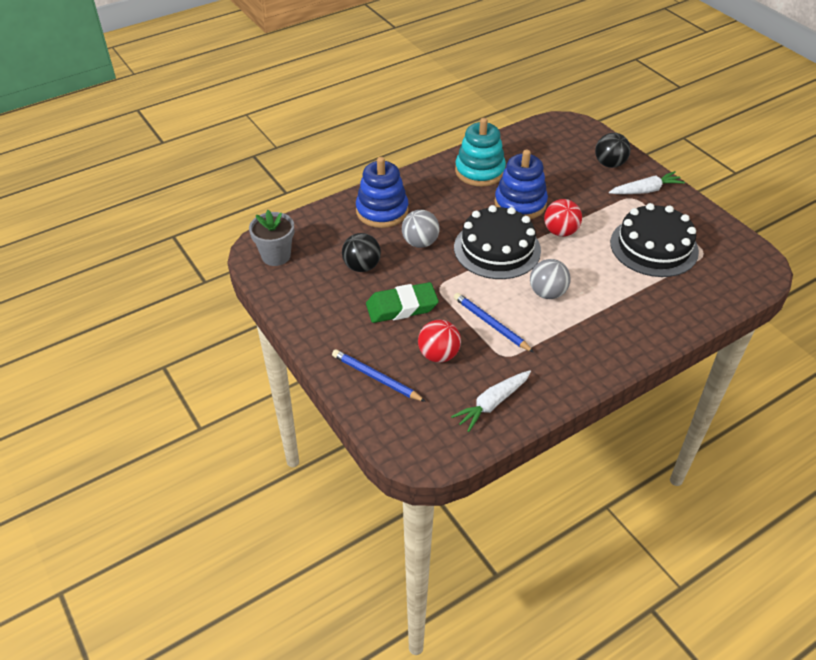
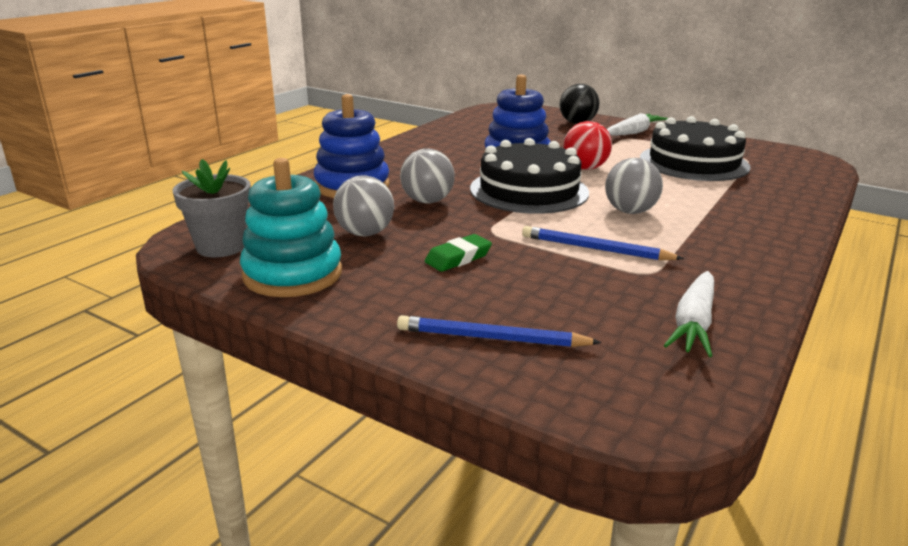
camera: 25 degrees left, 20 degrees down
(362, 266) = (365, 233): black ball -> grey ball
(402, 307) = (458, 258): green eraser -> green eraser, size x0.61
(438, 355) = (560, 292): red ball -> none
(479, 171) = (446, 144): turquoise stacking toy -> turquoise stacking toy (293, 274)

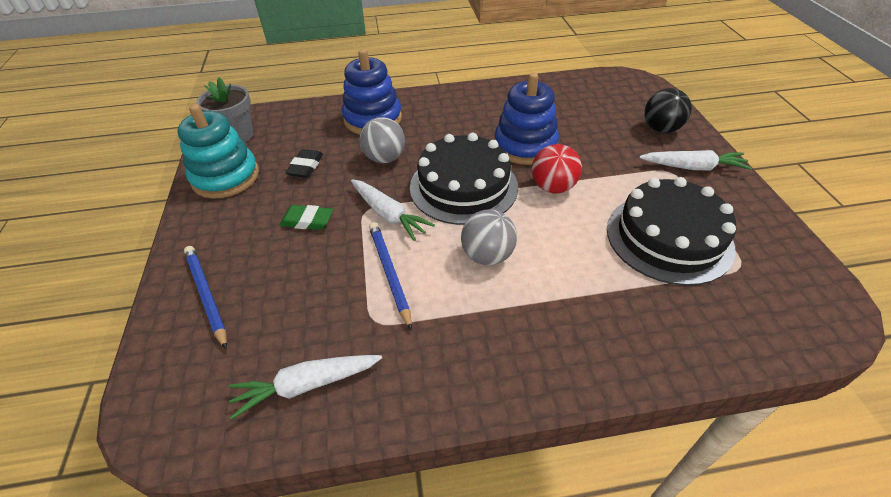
camera: 50 degrees right, 20 degrees up
(365, 233) = (305, 166): grey ball -> black eraser
(514, 225) = (388, 215): none -> white carrot

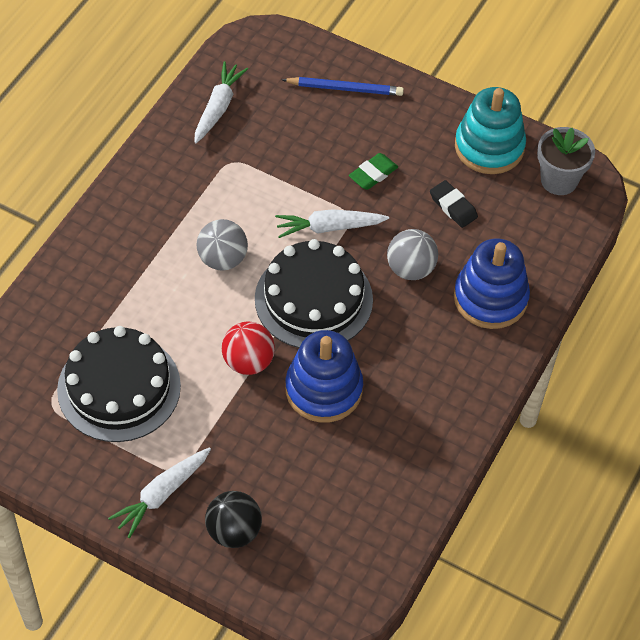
camera: 125 degrees right, 10 degrees up
(389, 273) = (265, 193): blue pencil -> none

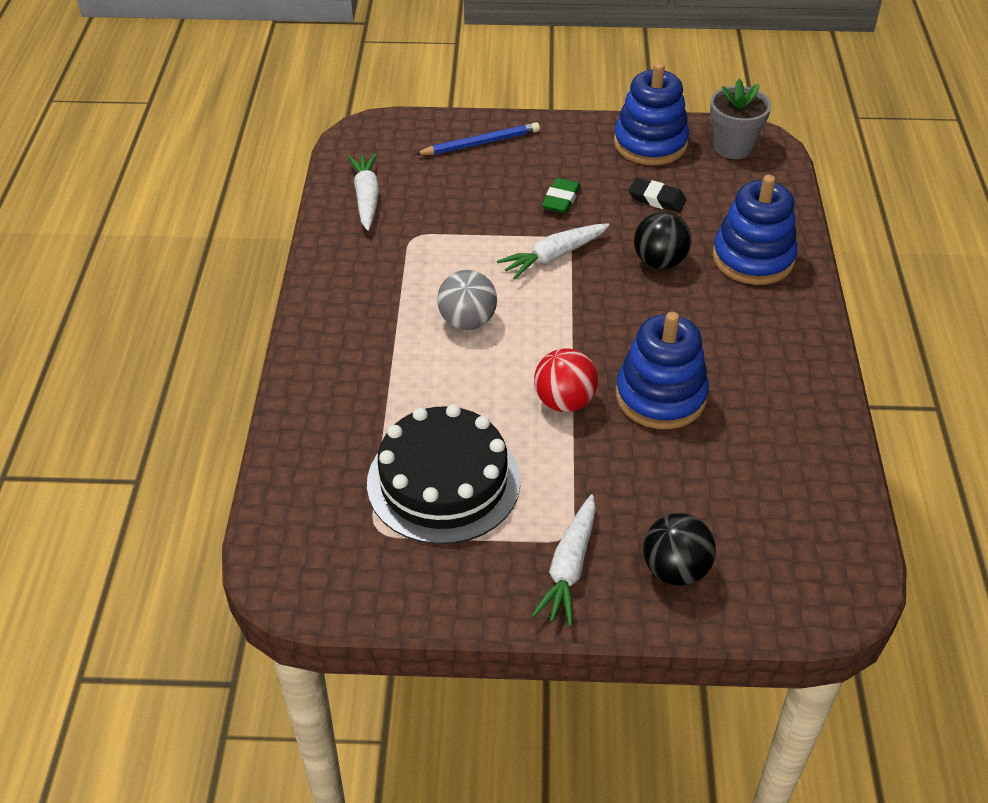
camera: 25 degrees left, 10 degrees down
(313, 299) = (587, 321): black cake -> none
(410, 269) = (659, 262): grey ball -> black ball
(489, 147) = (650, 143): turquoise stacking toy -> blue stacking toy

